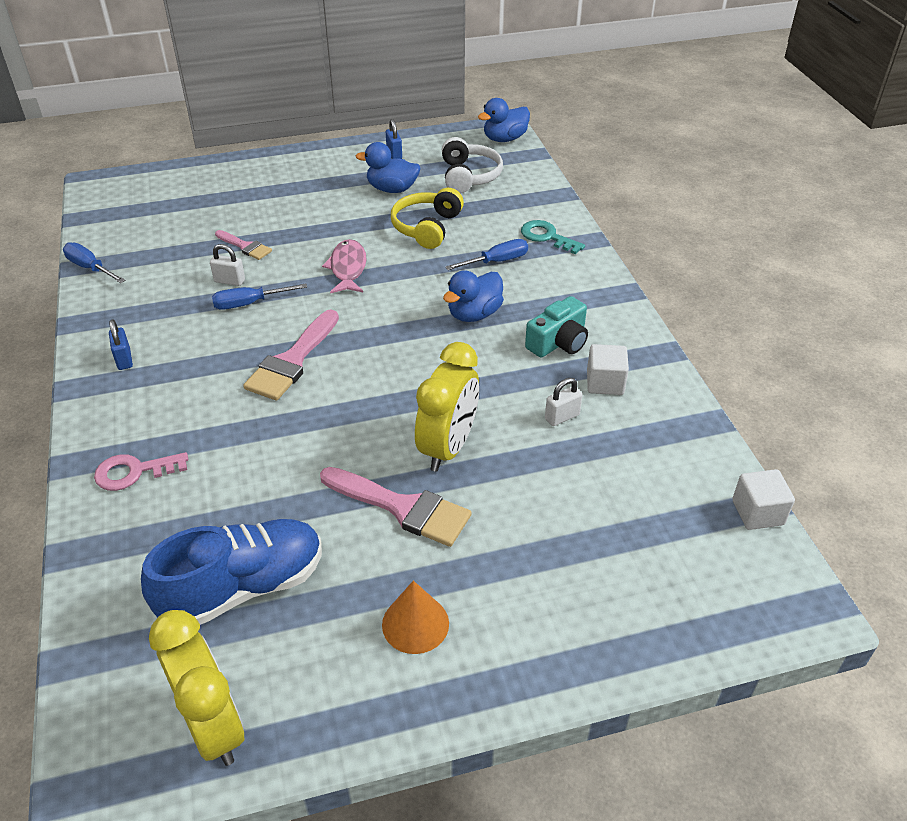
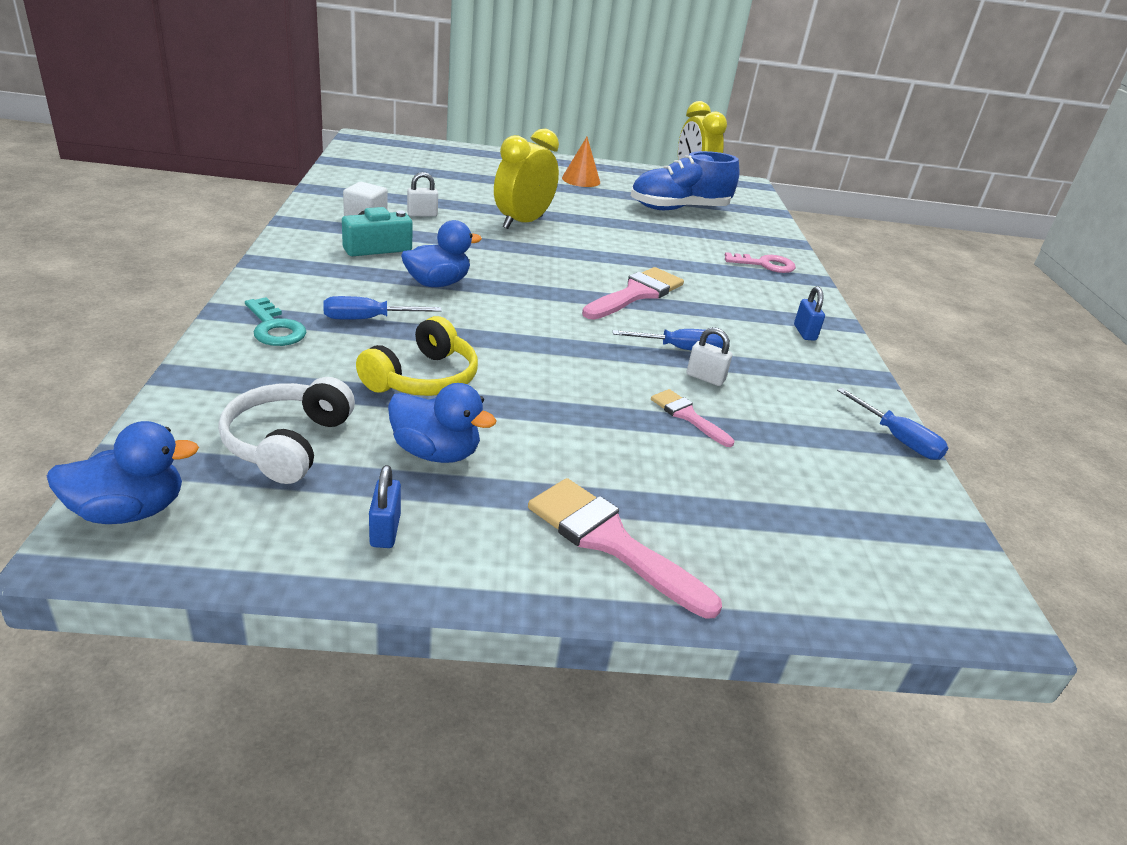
camera: 170 degrees left, 10 degrees down
(348, 268) = (554, 356): pink fish -> none
(403, 507) = (570, 209): pink brush -> pink brush (610, 541)
(757, 512) = (342, 159): white cube -> none

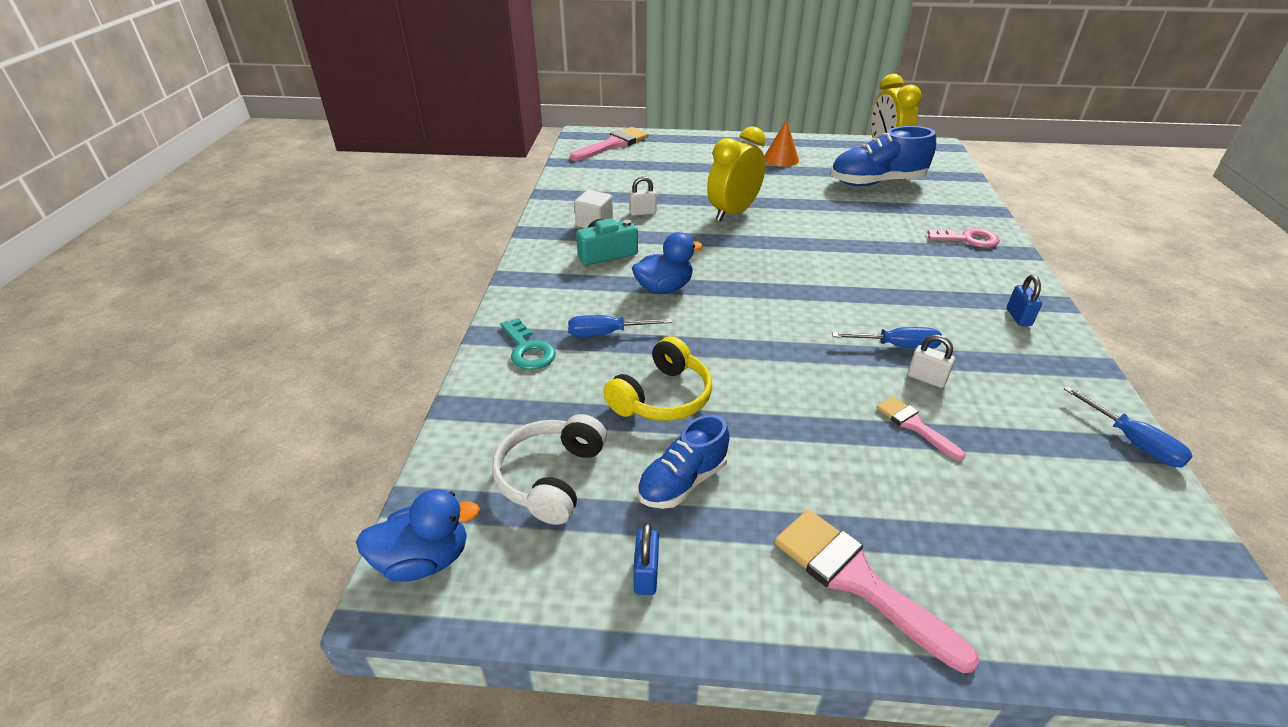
camera: 10 degrees right, 5 degrees up
(436, 452) = (682, 481): blue duck -> blue shoe
(636, 294) = (847, 284): pink brush -> pink brush (613, 144)

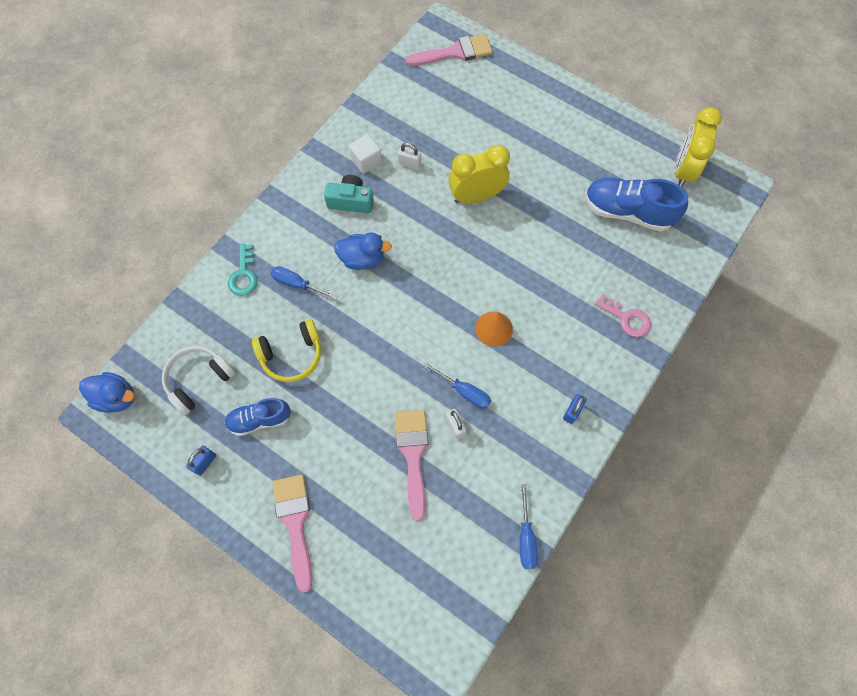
camera: 30 degrees right, 30 degrees up
(781, 159) = (578, 140): orange cone -> orange cone (493, 328)
(914, 425) = (413, 454): pink brush -> pink brush, size x1.76

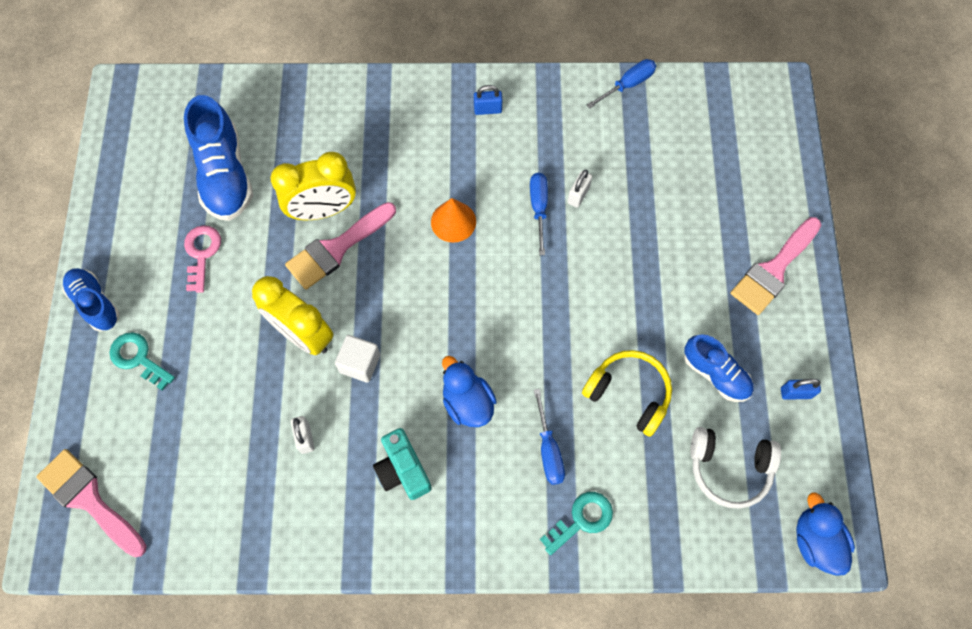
camera: 125 degrees left, 0 degrees up
(366, 161) = (334, 492): white cube -> white cube (360, 363)
(413, 454) = (633, 213): pink brush -> pink brush (336, 248)
(524, 108) = (138, 358): none -> turquoise key
(577, 103) = (95, 303): none -> blue shoe
(627, 318) = (356, 114): pink key -> pink key (202, 253)
(683, 170) = (132, 150): yellow clock -> yellow clock (323, 210)

